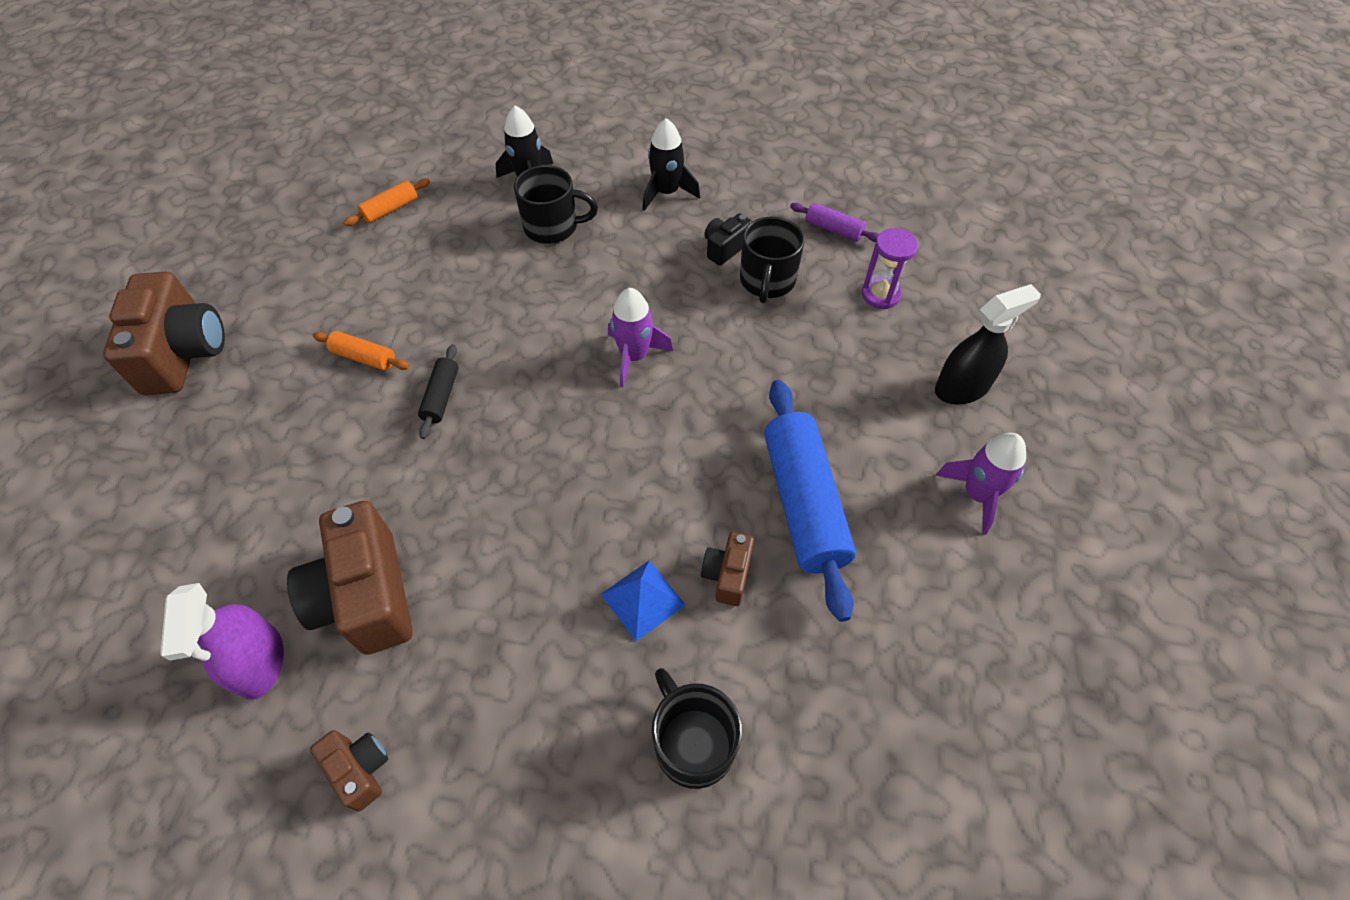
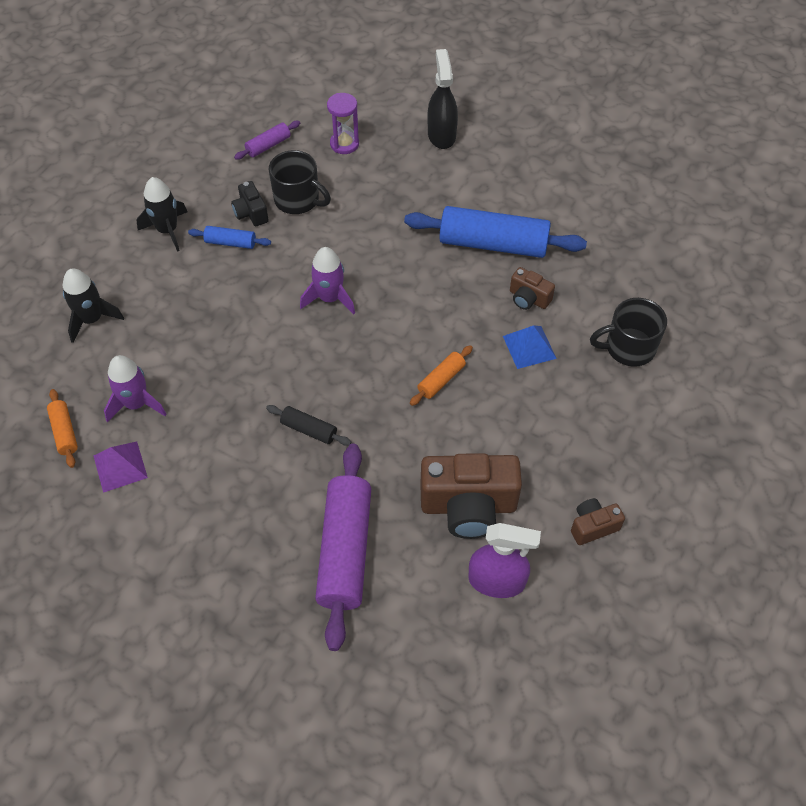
camera: 70 degrees left, 0 degrees up
(184, 353) = (161, 623): brown camera -> none
(285, 483) = (345, 551): none -> purple rolling pin
(360, 261) = (120, 466): none -> purple pyramid
(364, 357) = (240, 478): orange rolling pin -> orange rolling pin (441, 380)
(552, 227) = (161, 316): black mug -> none
(674, 246) = (230, 243): none -> blue rolling pin
(977, 494) = (521, 160): purple rocket -> purple rocket (136, 404)

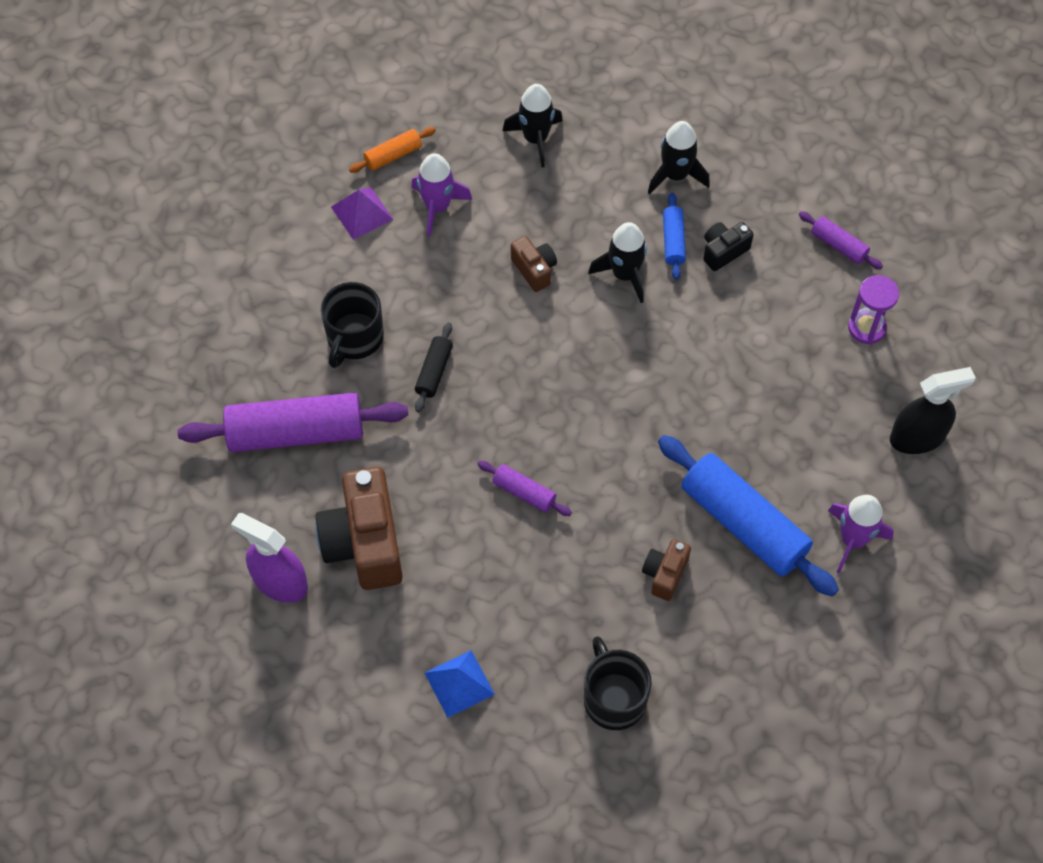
camera: 80 degrees right, 5 degrees up
(252, 279) = (624, 274): none -> black rocket
(298, 200) = (758, 295): black mug -> black mug (354, 338)
(329, 298) = (615, 358): purple rocket -> purple rocket (853, 540)
(441, 380) = (524, 493): orange rolling pin -> purple rolling pin
(493, 243) = (744, 523): blue rolling pin -> blue rolling pin turned 45 degrees counterclockwise
(497, 581) = (280, 582): purple spray bottle -> purple spray bottle turned 120 degrees clockwise
(529, 347) = (590, 583): blue pyramid -> blue pyramid (459, 683)
(593, 526) = (358, 674): brown camera -> brown camera (534, 270)

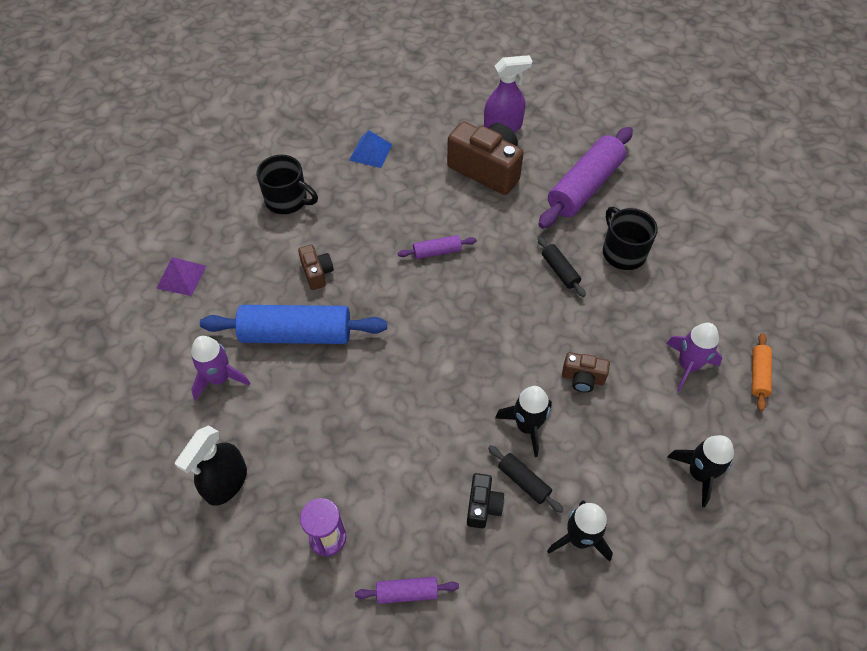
camera: 135 degrees right, 5 degrees down
(361, 213) = (720, 322): purple pyramid -> purple pyramid (181, 277)
(673, 241) = (524, 481): blue rolling pin -> black rolling pin

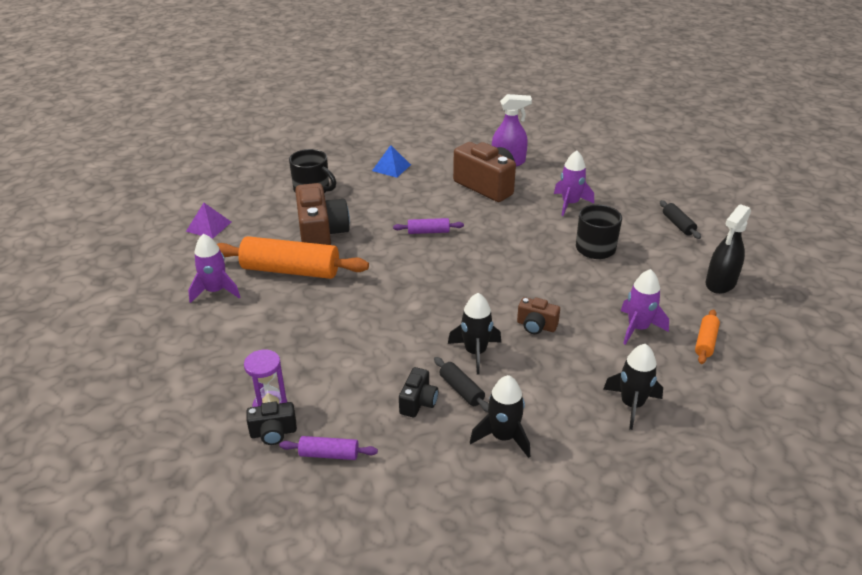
camera: 10 degrees right, 20 degrees down
(226, 483) = (195, 358): black spray bottle -> black spray bottle (720, 283)
(296, 334) = (290, 270): blue rolling pin -> orange rolling pin
(317, 273) = (321, 235): brown camera -> brown camera, size x2.00
(341, 573) = (273, 433): none -> black camera
(559, 271) = (534, 254): black rolling pin -> black rolling pin (678, 225)
(584, 186) = (570, 204): purple rolling pin -> purple rocket

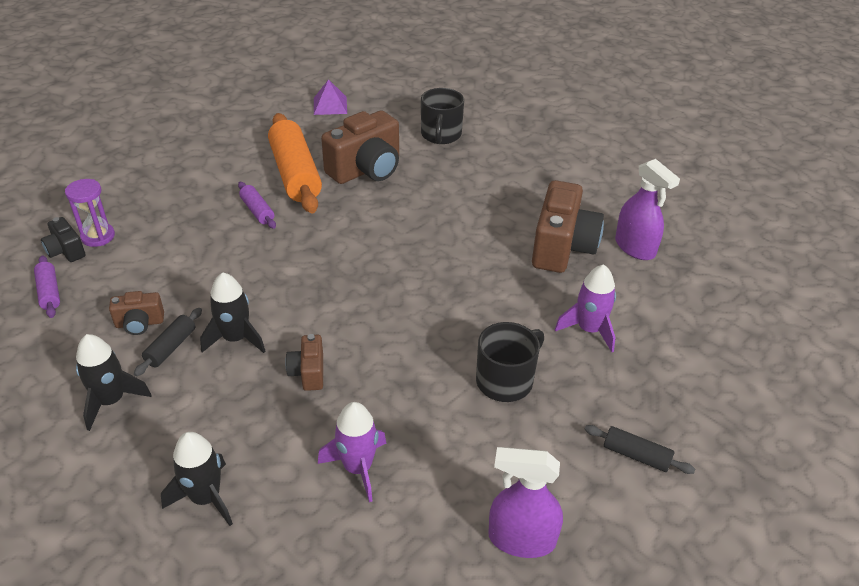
camera: 60 degrees right, 5 degrees up
(216, 291) = (238, 147): purple rocket -> none
(391, 167) = (531, 167): blue pyramid -> none
(418, 402) = (139, 323): black camera -> brown camera
(428, 232) = (428, 235): purple rolling pin -> purple rolling pin (257, 211)
(678, 225) = (636, 455): black rolling pin -> black rolling pin turned 75 degrees clockwise
(705, 342) = (369, 549): orange rolling pin -> none
(720, 283) = (521, 539): black spray bottle -> purple spray bottle

